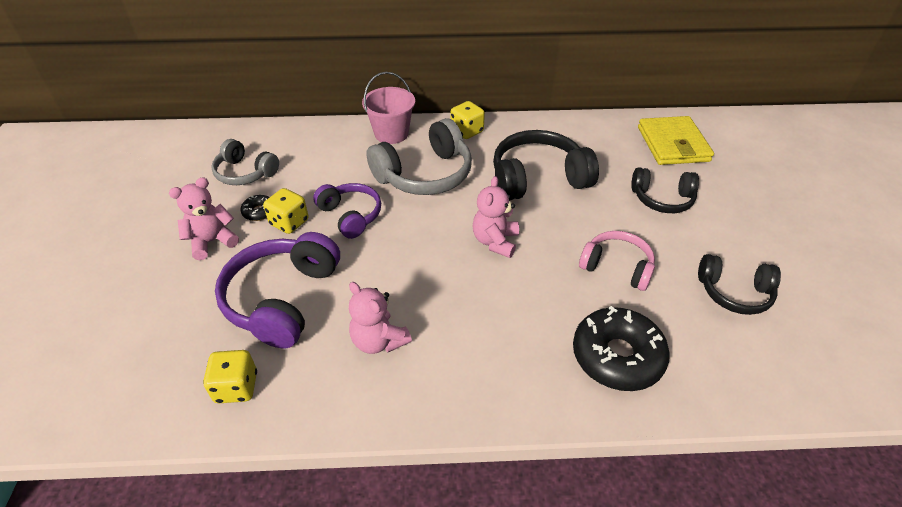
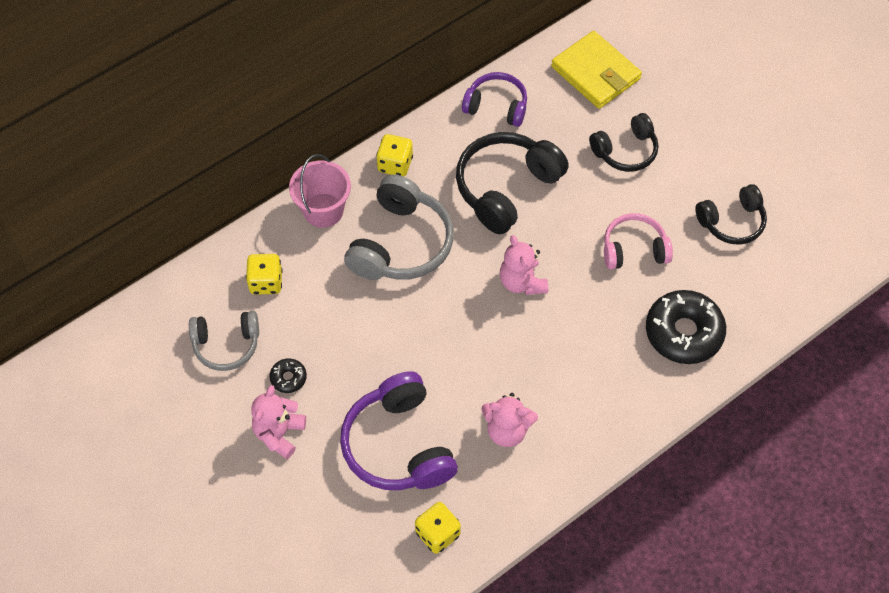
camera: 35 degrees left, 15 degrees up
(289, 222) = (328, 372): yellow dice -> yellow dice (266, 282)
(350, 216) = (376, 331): purple headphones -> purple headphones (496, 106)

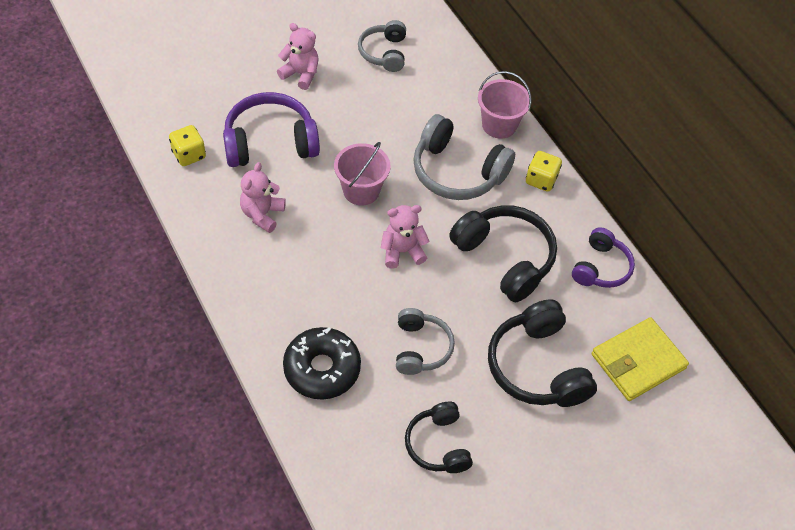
camera: 95 degrees right, 5 degrees down
(266, 282) = (435, 81): yellow dice -> none
(288, 378) = (346, 85): black donut -> none
(449, 334) = (361, 190): none -> pink bucket
(625, 151) = (537, 367): black headphones -> black headphones, size x1.61
(634, 249) = (420, 348): pink headphones -> grey headphones

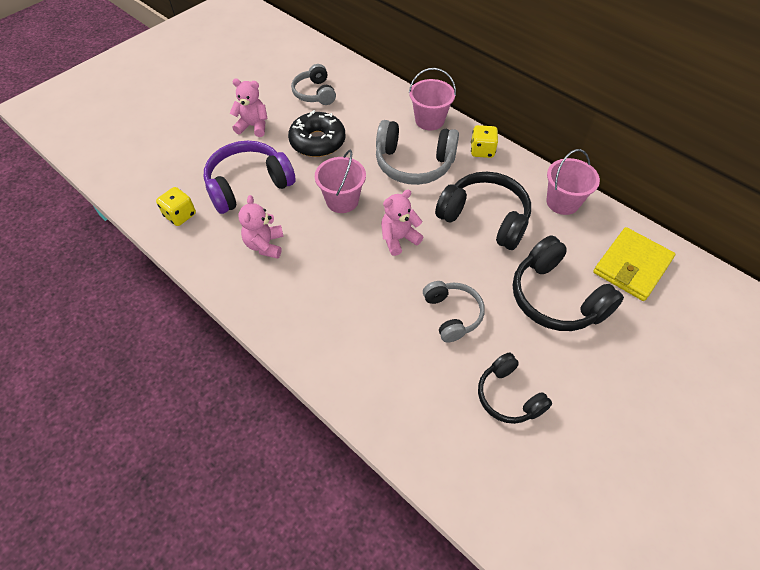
camera: 15 degrees left, 0 degrees up
(322, 369) = (374, 362): black donut -> black donut (317, 141)
(601, 267) = (562, 202): purple headphones -> pink bucket

